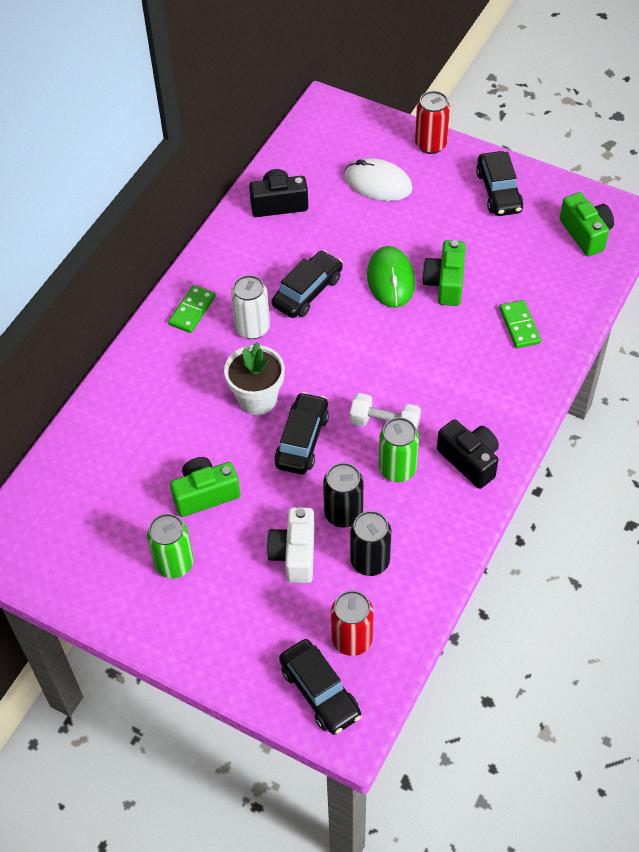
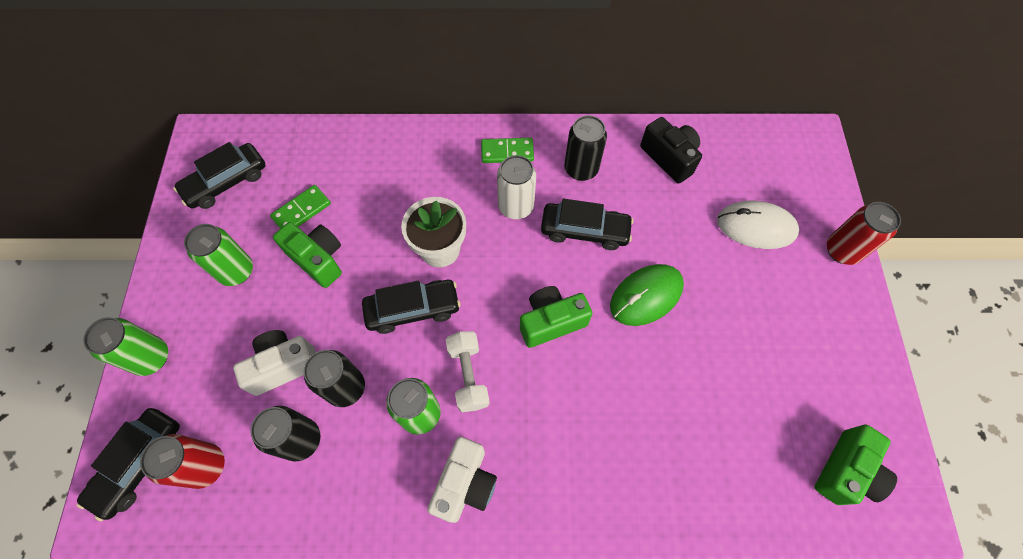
camera: 60 degrees right, 10 degrees up
(221, 658) = (151, 358): none -> green can
(247, 267) = (581, 169): none -> black can
(378, 183) = (756, 227): white mouse -> white mouse turned 75 degrees counterclockwise
(445, 283) = (675, 350): green camera -> green camera (551, 321)
(469, 460) = (465, 483): black camera -> white camera
(498, 191) = (833, 346): black car -> black car (226, 182)
(519, 326) = (668, 454): green domino -> green domino (301, 211)

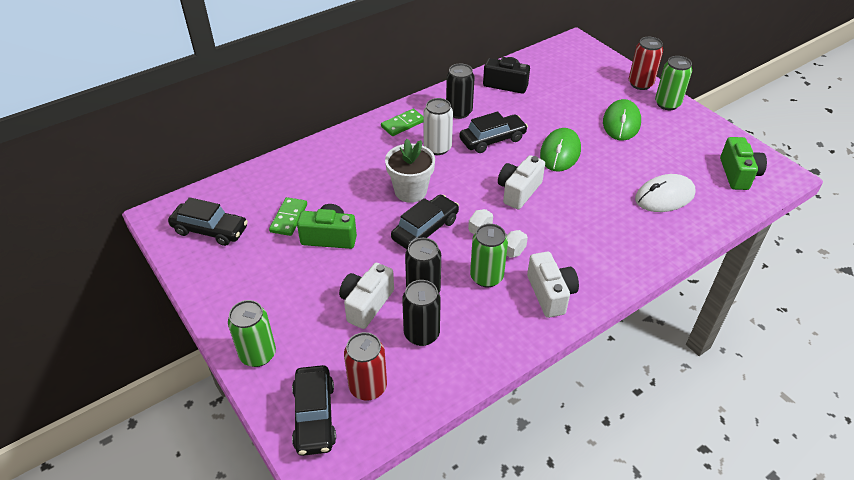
camera: 35 degrees left, 20 degrees down
(226, 182) = (210, 230): black car -> black car turned 90 degrees counterclockwise
(236, 271) = (273, 273): green can -> green can (667, 104)
(551, 321) = (518, 191): green camera -> white camera
(756, 227) = (586, 94): white mouse -> white mouse (664, 196)
(761, 297) = (621, 123): none -> green mouse

